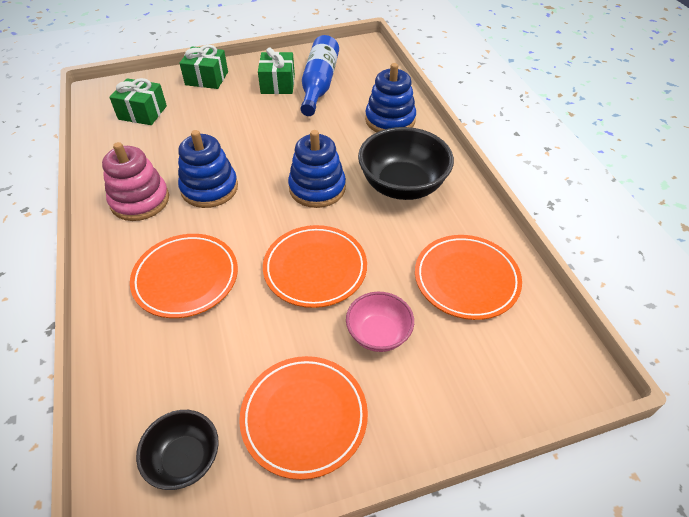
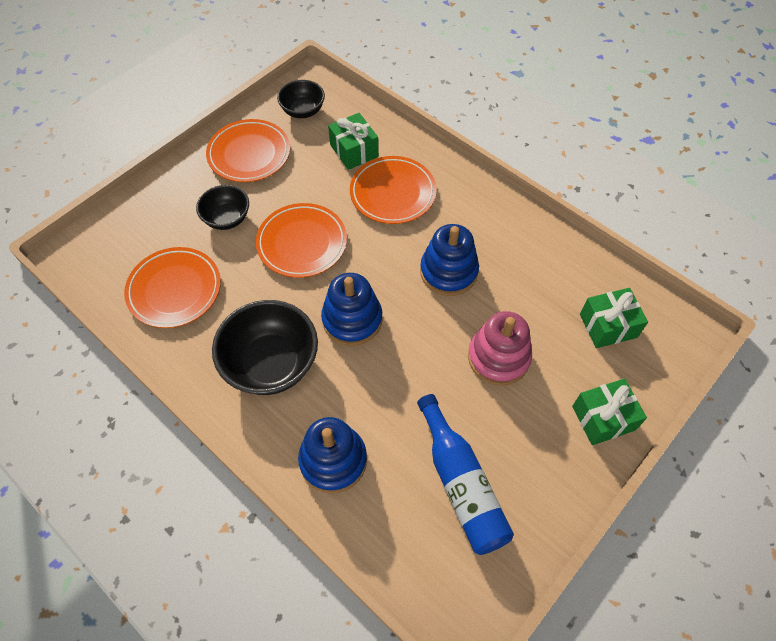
camera: 150 degrees right, 10 degrees up
(140, 200) = (493, 232): pink stacking toy -> pink stacking toy (498, 357)
(278, 84) = (512, 456): green gift -> green gift (354, 151)
(378, 334) = (227, 218): pink bowl -> black bowl

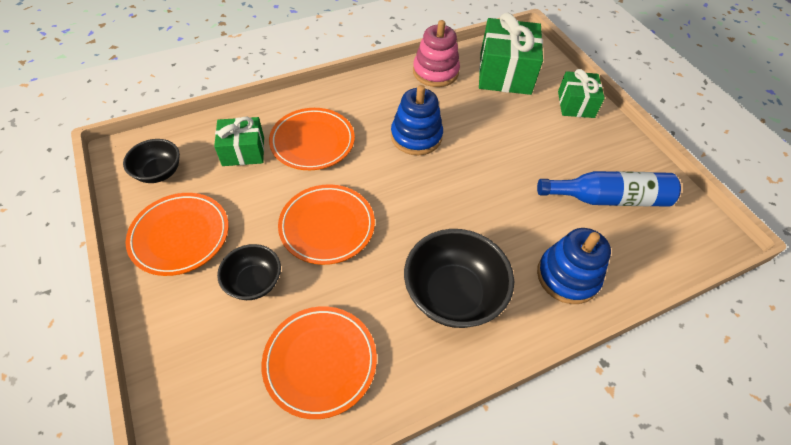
camera: 70 degrees left, 5 degrees down
(352, 319) = (432, 216): blue stacking toy -> none
(498, 357) = (508, 137): pink stacking toy -> pink stacking toy (435, 72)
(608, 326) = (505, 73): green gift -> green gift, size x1.66

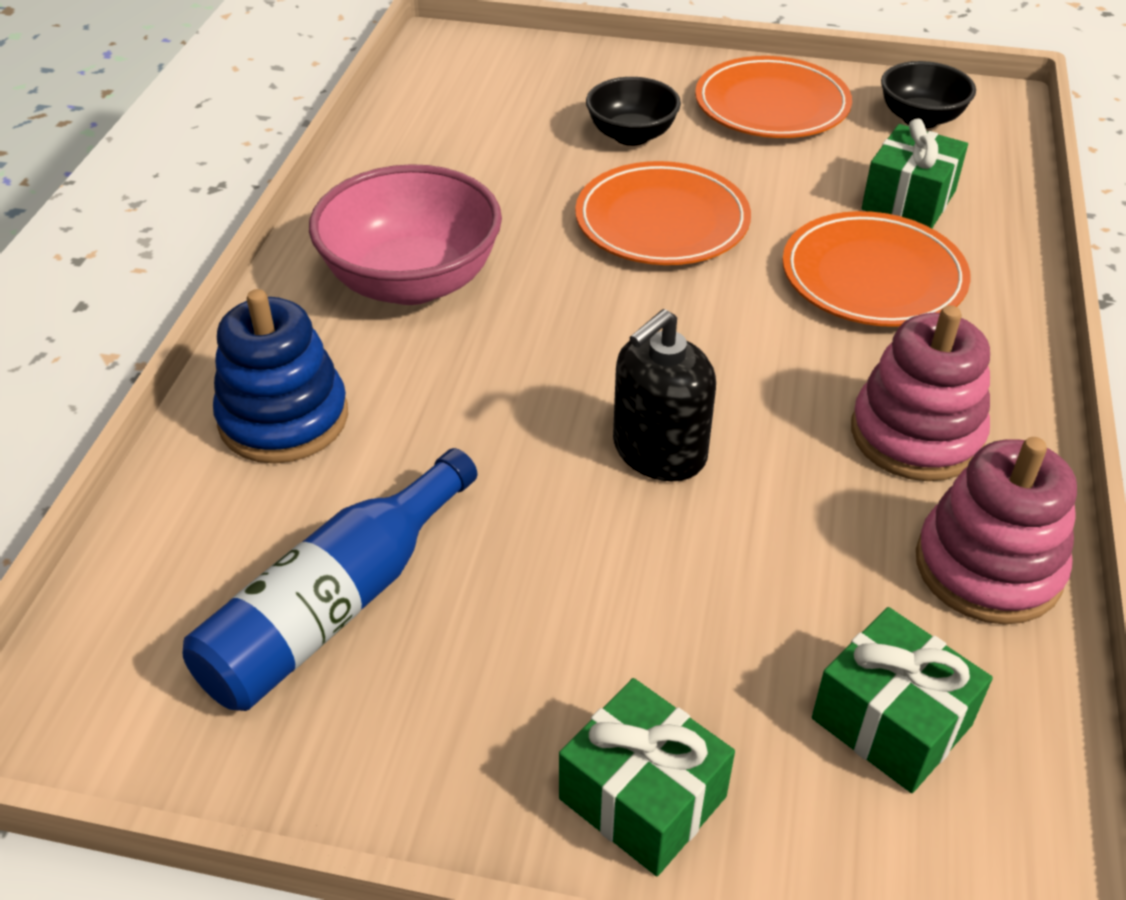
camera: 130 degrees right, 10 degrees down
(320, 362) = (463, 143): orange plate -> none
(394, 102) = (916, 435): none -> pink stacking toy
(416, 136) = (778, 412): blue stacking toy -> none
(453, 294) = (412, 282): black bowl -> pink bowl
(464, 157) = (659, 451): none -> black soap dispenser
(505, 73) = (891, 722): green gift -> green gift, size x0.60

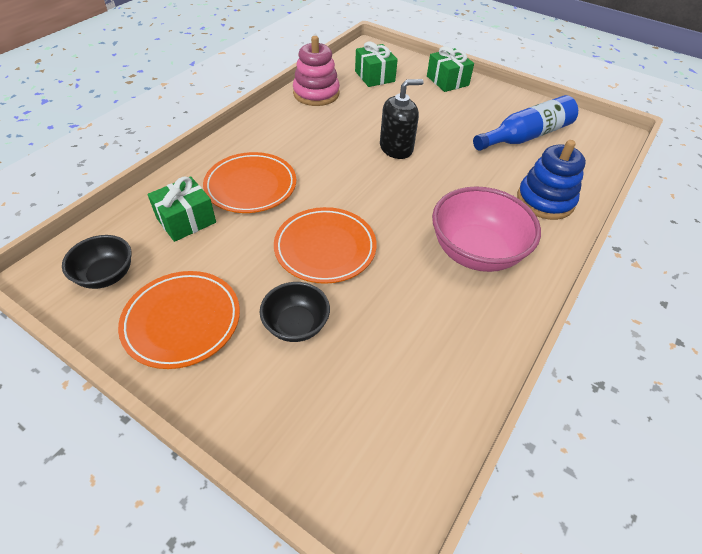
camera: 160 degrees left, 5 degrees up
(916, 435) = (300, 128): pink stacking toy -> none

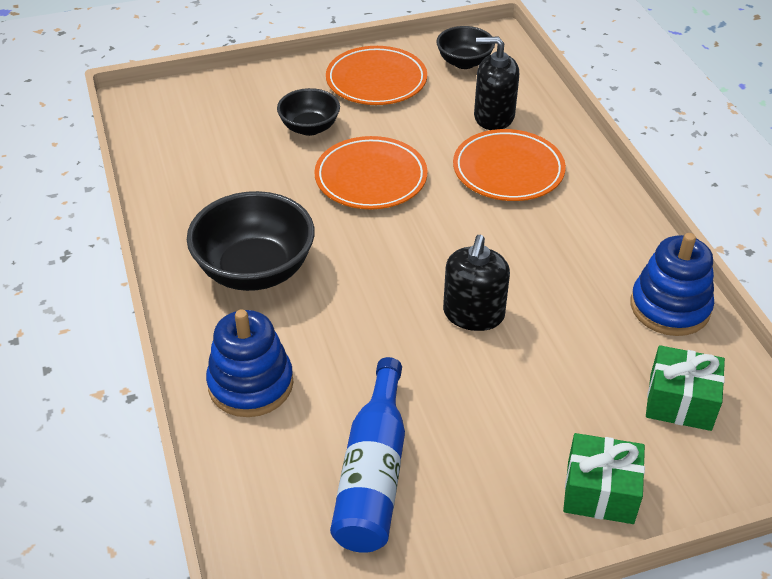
camera: 130 degrees right, 5 degrees down
(186, 220) = (493, 116): green gift -> black soap dispenser
(316, 93) = (670, 307): pink stacking toy -> blue stacking toy
(476, 252) = (255, 270): pink bowl -> black bowl

